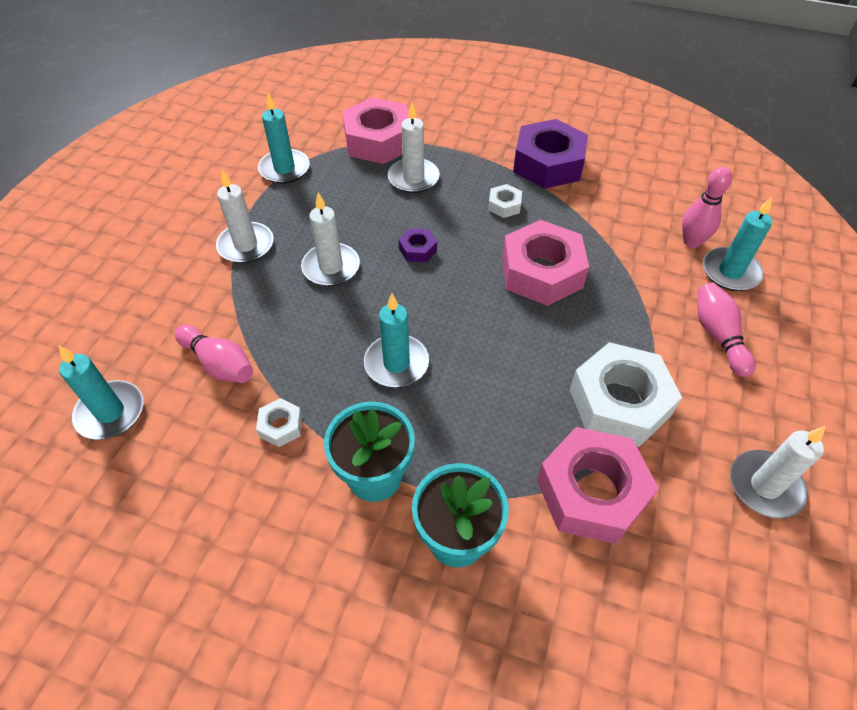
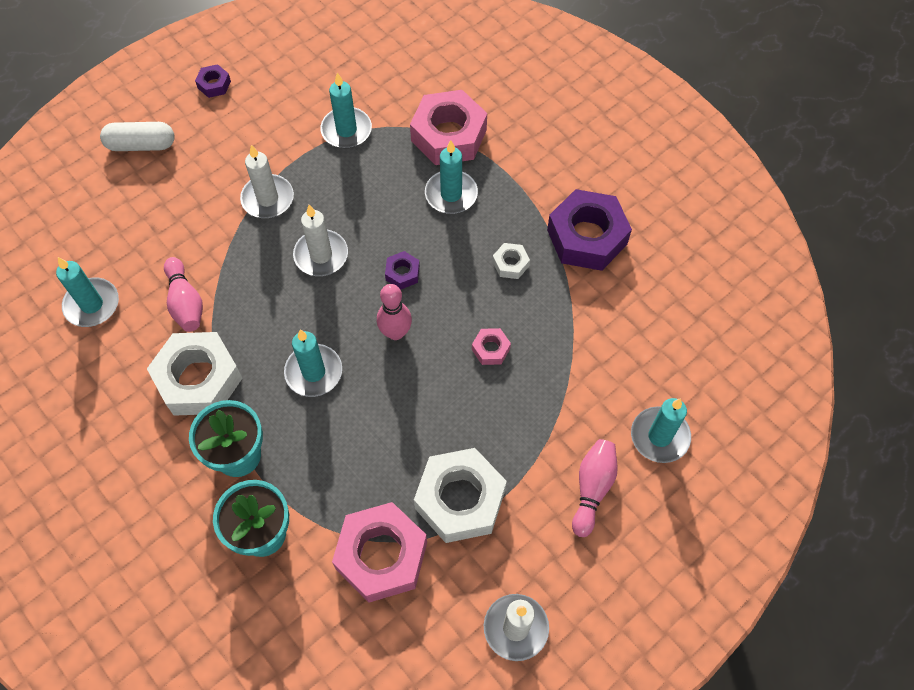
camera: 30 degrees right, 10 degrees up
(82, 253) = (141, 145): none -> white capsule
(130, 181) = (214, 84): none -> purple nut
(281, 426) = (198, 379): white nut -> white nut, size x2.22
(413, 178) = (451, 194): white candle -> turquoise candle
(541, 272) = (490, 349): pink nut -> pink nut, size x0.45
(691, 242) = (651, 388): pink bowling pin -> pink bowling pin (395, 332)

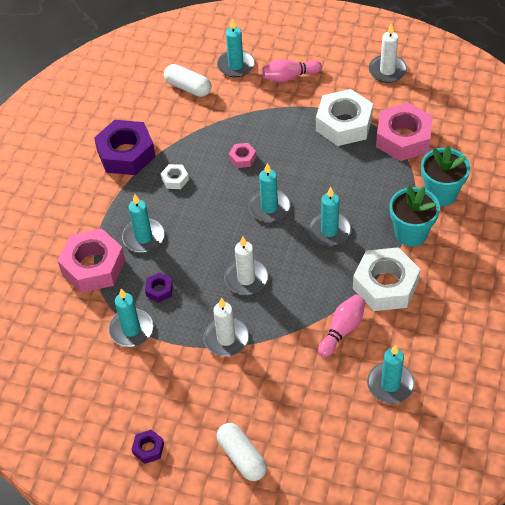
camera: 120 degrees left, 10 degrees down
(395, 332) = (269, 207): pink bowling pin -> turquoise candle
(402, 273) = (225, 228): purple nut -> purple nut (159, 290)
(655, 358) = (188, 87): none -> white capsule

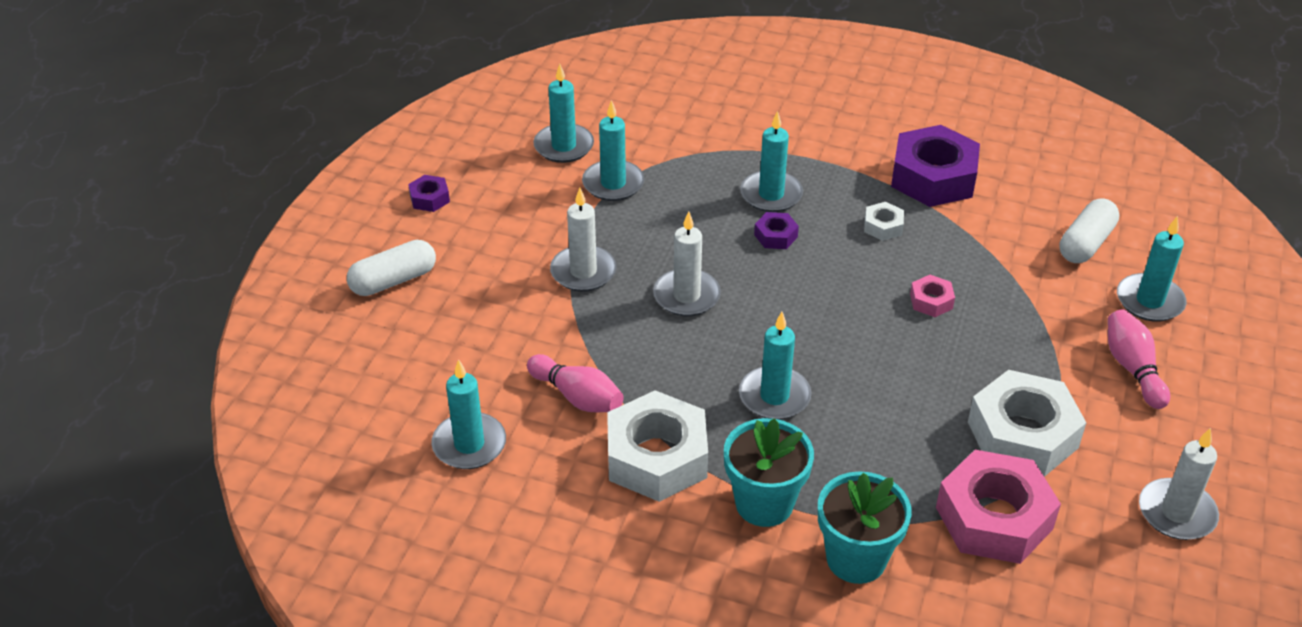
camera: 90 degrees right, 10 degrees down
(93, 266) = (723, 149): pink nut -> none
(159, 290) = (676, 209): purple nut -> purple nut (775, 236)
(269, 207) = (825, 327): turquoise candle -> turquoise candle (564, 146)

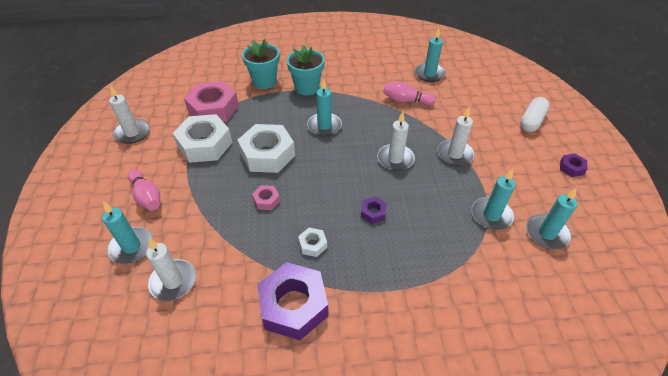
camera: 155 degrees right, 5 degrees up
(657, 457) = (357, 90): white nut -> white nut (267, 154)
(771, 194) = (394, 244): turquoise candle -> none
(1086, 243) = (173, 281): white capsule -> white candle

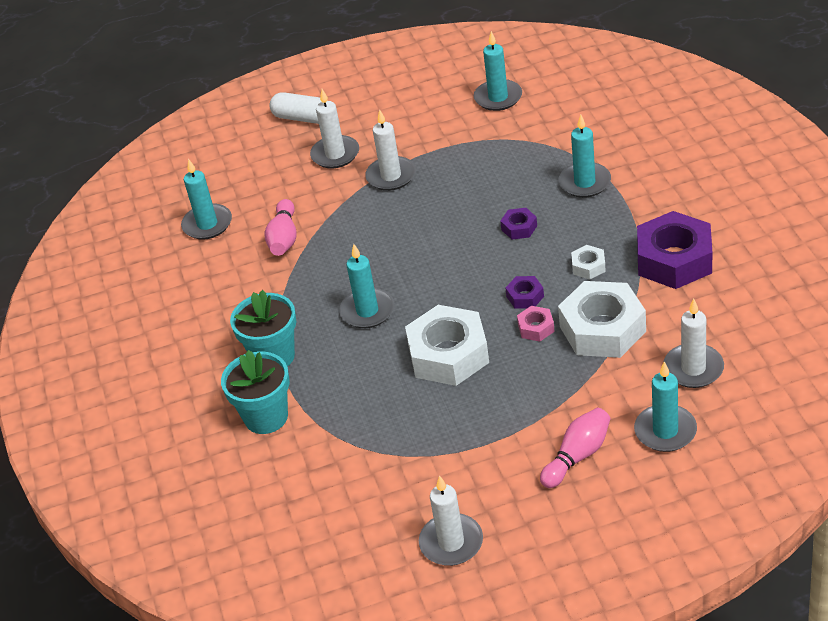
camera: 95 degrees left, 5 degrees down
(205, 144) = (449, 434): white nut -> white nut (602, 329)
(213, 109) = (359, 458): pink nut -> none
(395, 159) = (417, 226): white candle -> white candle (335, 154)
(491, 215) = (487, 137): turquoise candle -> turquoise candle (584, 182)
(571, 168) = (386, 84): purple nut -> purple nut (525, 296)

